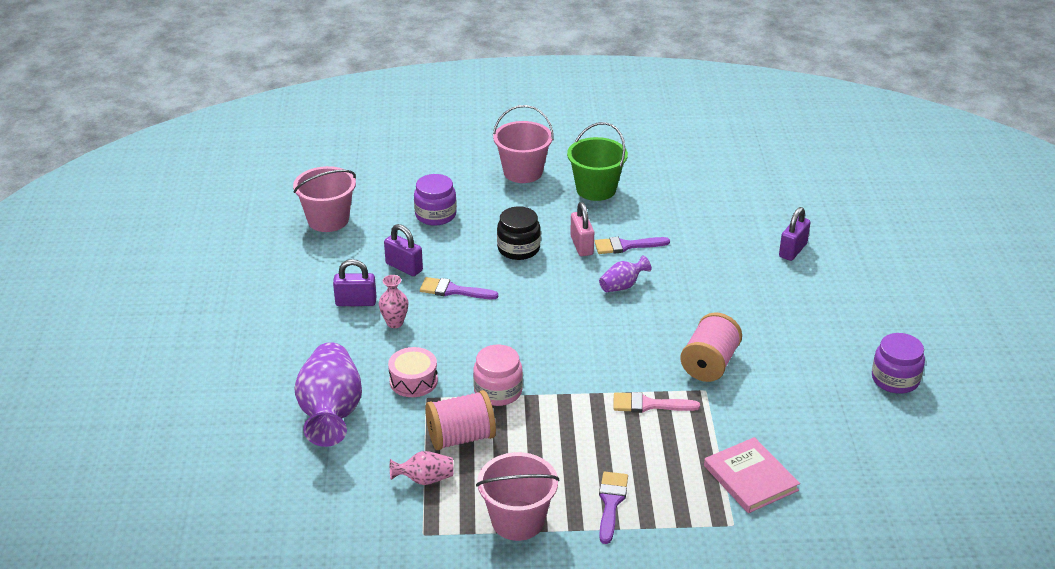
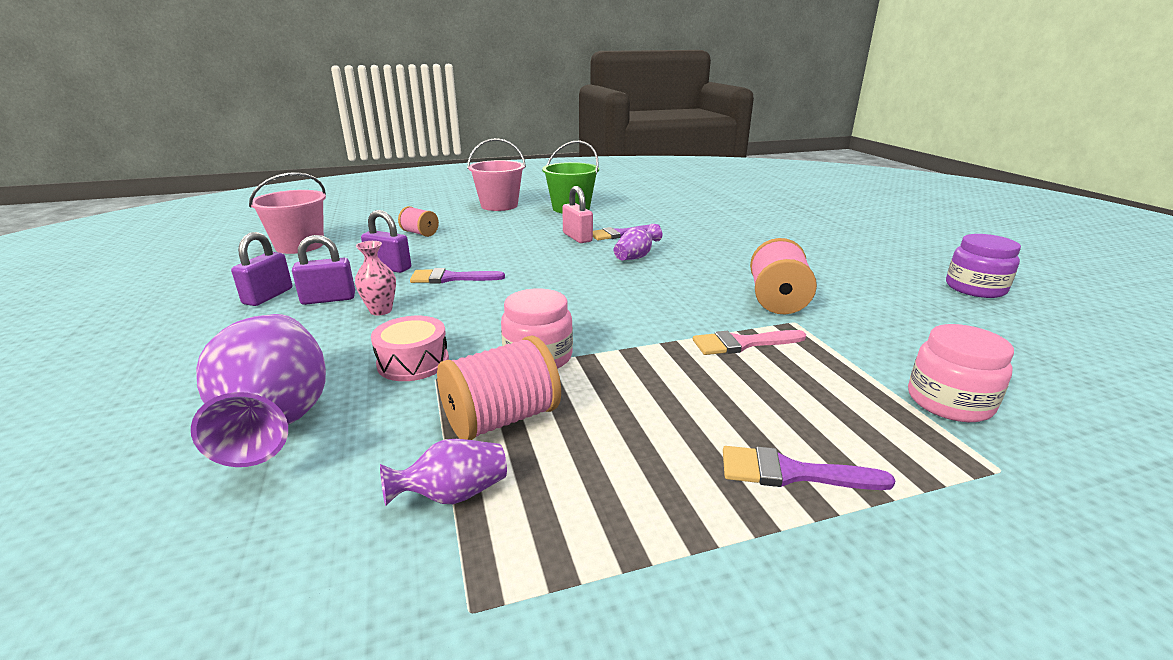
camera: 15 degrees left, 10 degrees down
(424, 479) = (453, 494): pink vase -> purple vase
(435, 215) = (420, 233): purple jar -> pink spool
(517, 520) = (653, 537): pink bucket -> none
(518, 248) = (514, 245): black jar -> none
(611, 503) = (791, 473): purple brush -> purple brush turned 75 degrees counterclockwise
(750, 478) = (949, 402): pink book -> pink jar
(793, 250) = (773, 223): purple padlock -> purple padlock (268, 296)

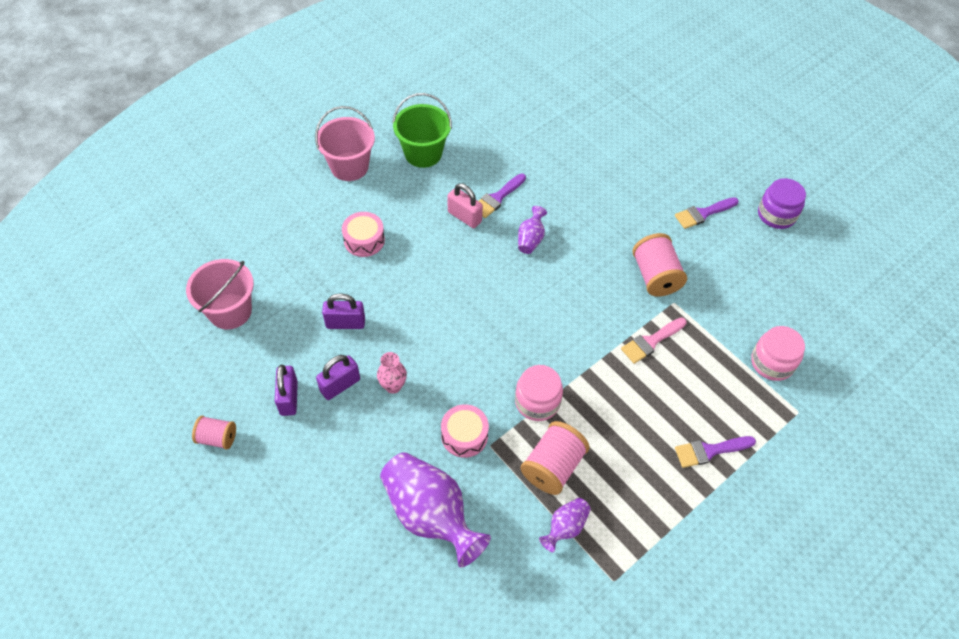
camera: 25 degrees left, 30 degrees up
(420, 233) = (319, 252): pink spool -> pink spool (217, 438)
(451, 278) = (408, 322): purple brush -> purple brush (703, 213)
(467, 234) = (364, 240): none -> pink drum

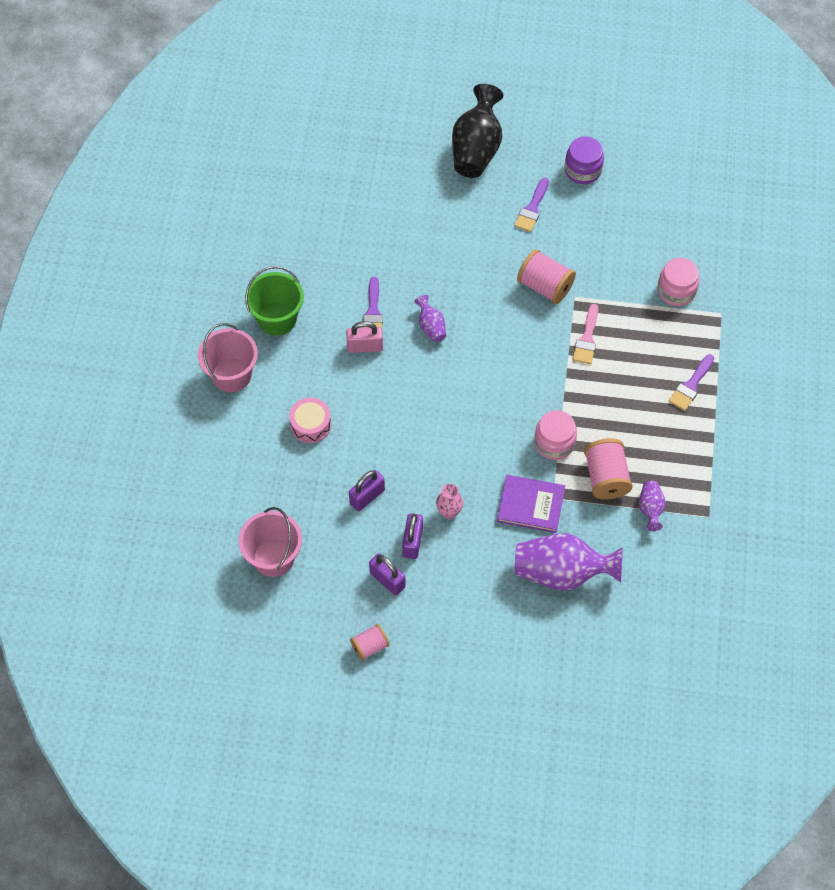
camera: 40 degrees left, 5 degrees up
(464, 435) = (531, 505): pink drum -> purple book
(699, 144) = (476, 149): none -> black vase

